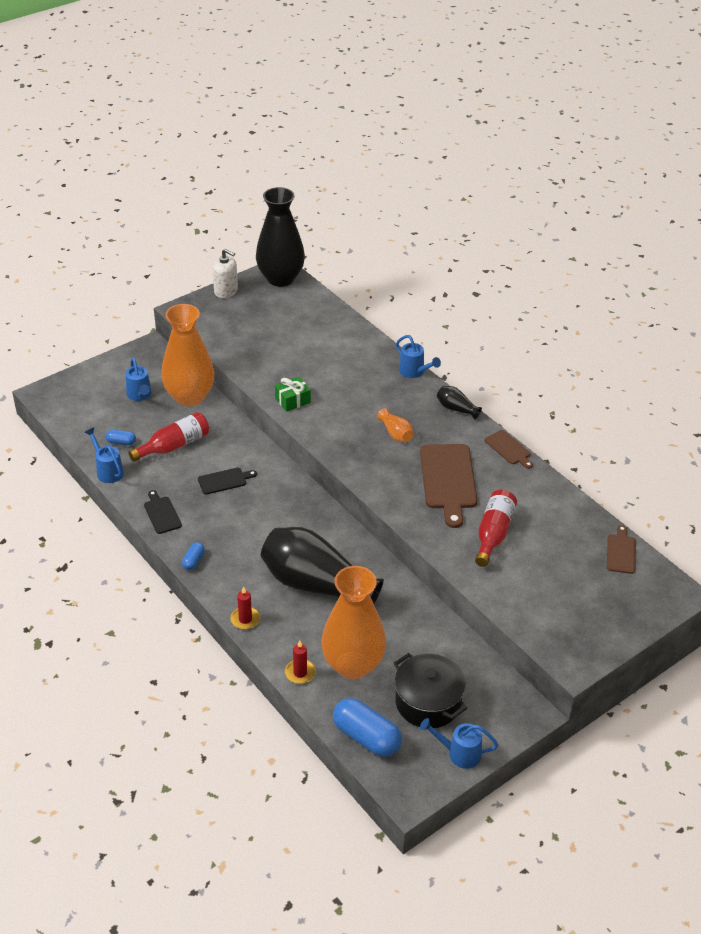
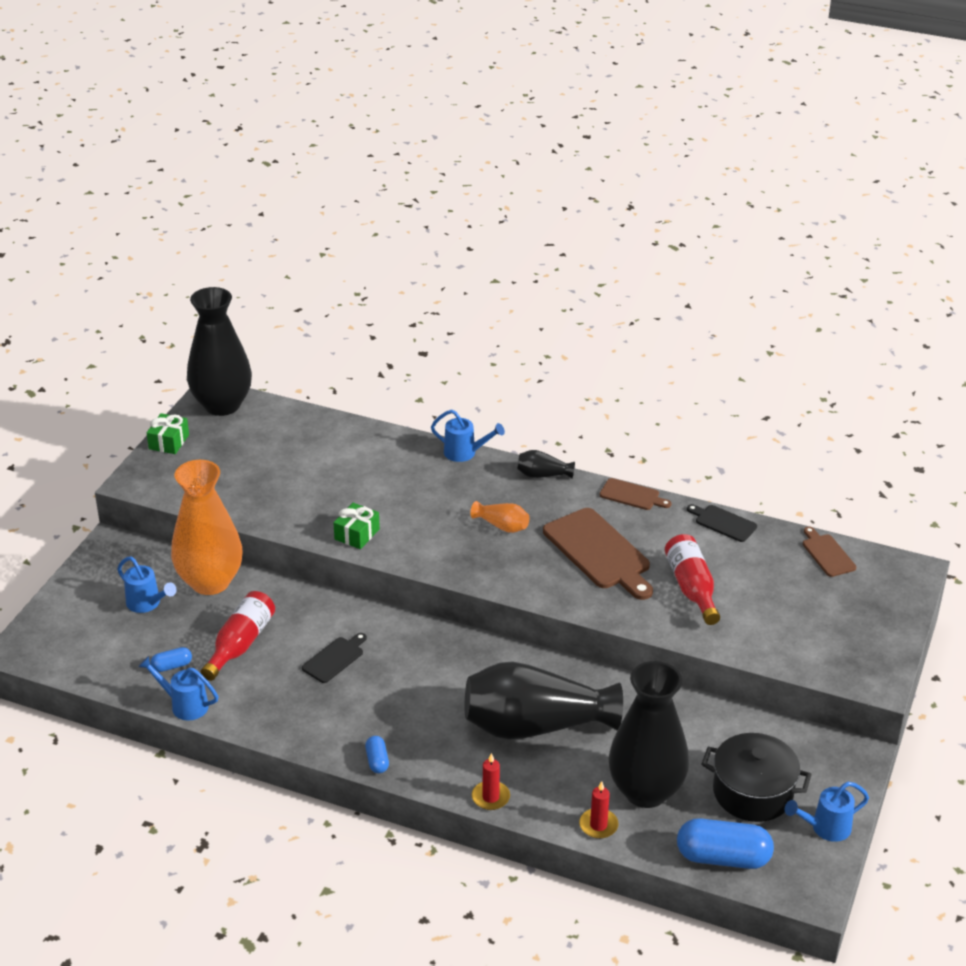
camera: 30 degrees left, 5 degrees down
(161, 513) = (293, 725): black cutting board -> black cutting board (723, 523)
(226, 291) = (169, 442): white soap dispenser -> green gift
(353, 665) = (645, 791): orange vase -> black vase

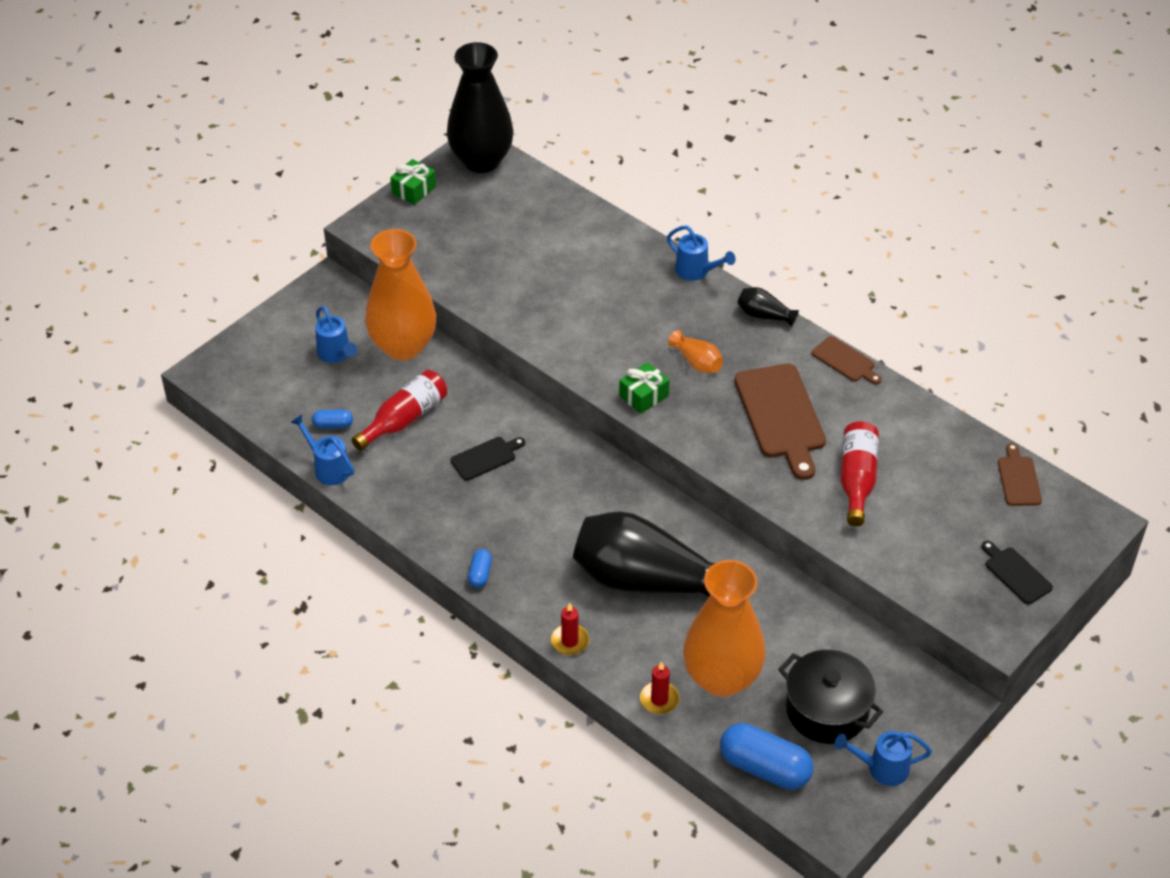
camera: 20 degrees right, 10 degrees up
(357, 534) = (550, 335): green gift -> green gift (643, 396)
(645, 791) = (721, 678): black vase -> orange vase
(723, 523) = (925, 415): black cutting board -> black cutting board (1016, 574)

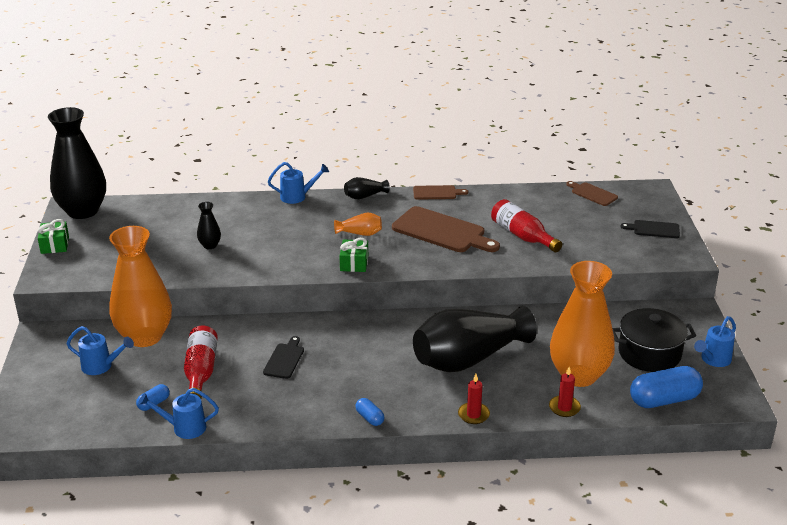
camera: 45 degrees left, 15 degrees down
(541, 281) = (210, 245): none -> black vase

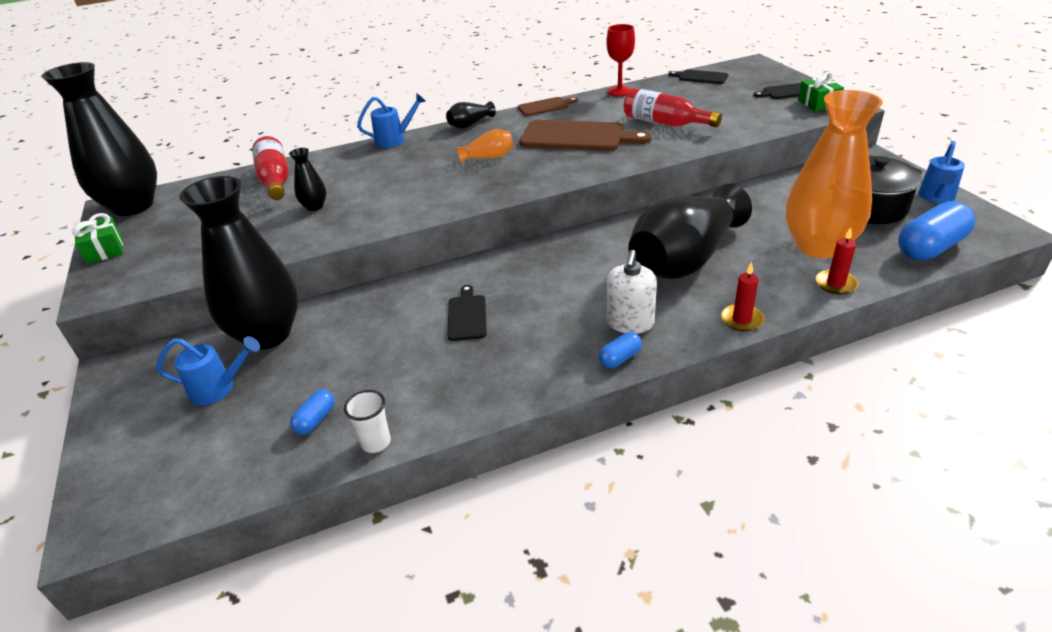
camera: 15 degrees left, 5 degrees up
(145, 337) = (267, 334): orange vase -> black vase
(184, 428) = (376, 442): blue watering can -> white cup
(201, 371) = (364, 359): red bottle -> red bottle (275, 180)
(354, 263) = (501, 186): green gift -> green gift (818, 103)
(370, 418) = (620, 358): blue capsule -> blue capsule turned 75 degrees counterclockwise
(393, 395) = (630, 323): none -> white soap dispenser
(510, 192) = (619, 91): none -> red goblet
(592, 194) = (701, 77): brown cutting board -> black cutting board

